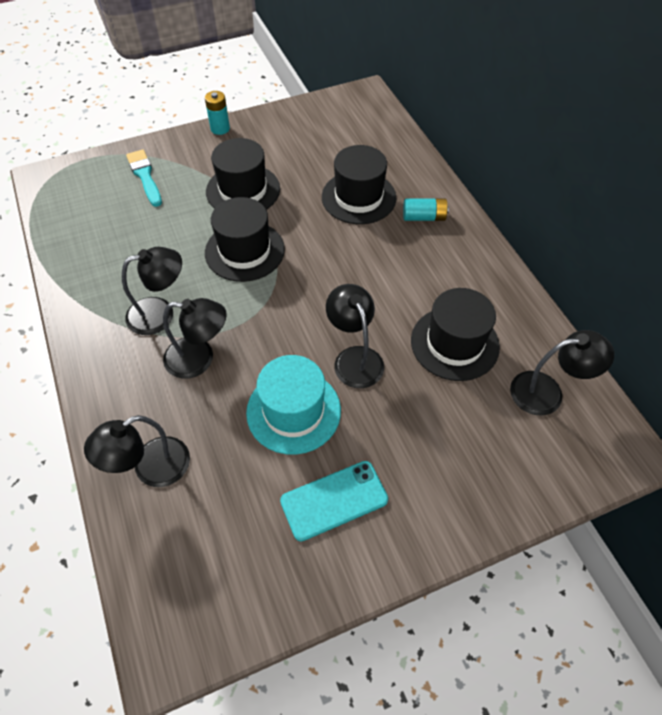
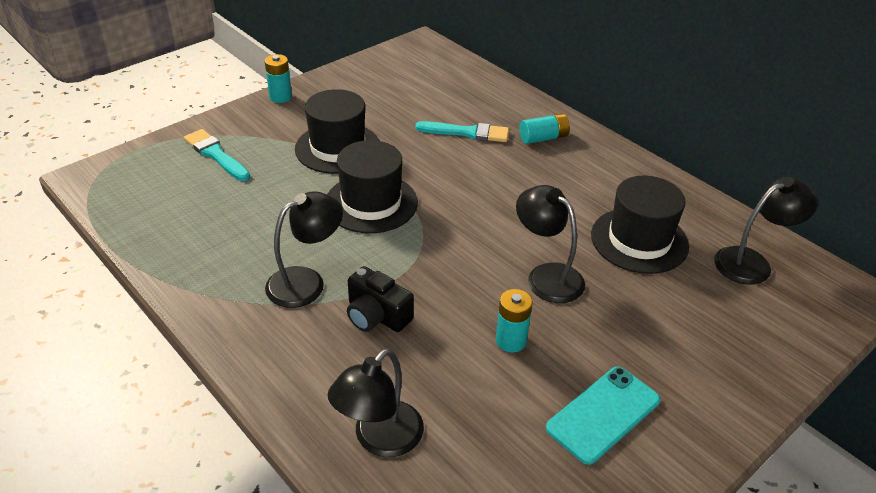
camera: 20 degrees left, 15 degrees down
(199, 359) = (376, 316): black lamp -> black camera
(293, 411) = (511, 341): turquoise hat -> turquoise battery
(358, 197) = (467, 133): black hat -> turquoise brush

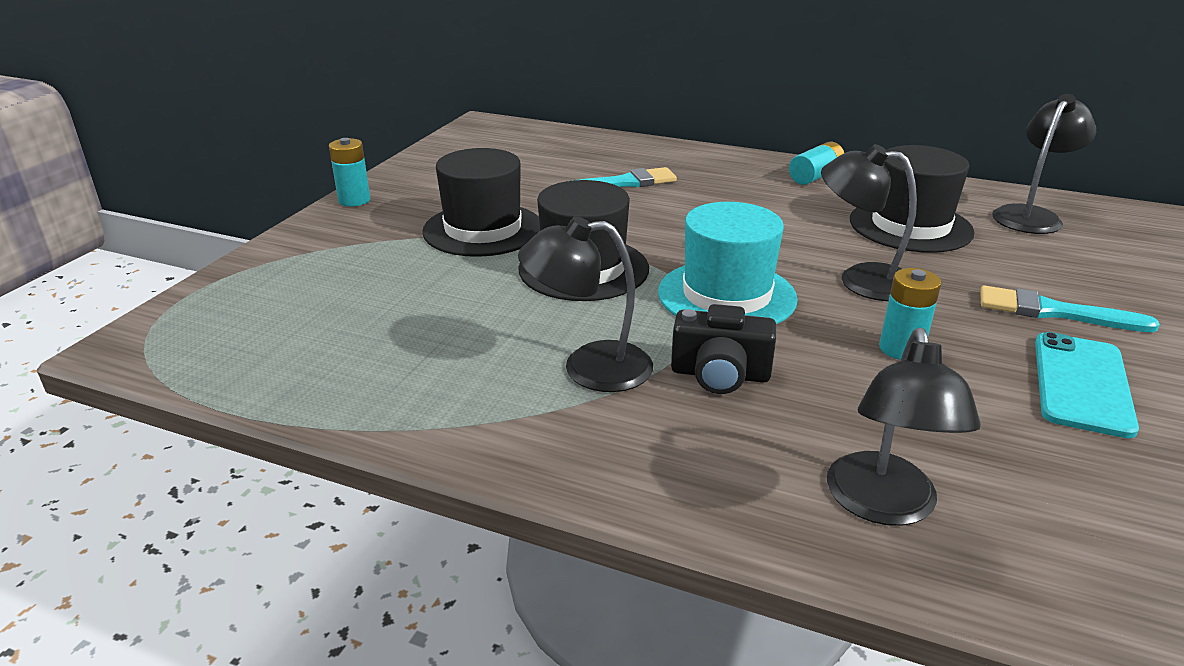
camera: 25 degrees left, 10 degrees down
(216, 154) = (319, 273): turquoise brush -> turquoise brush (1055, 312)
(306, 282) = (589, 368): black lamp -> black lamp turned 120 degrees counterclockwise
(441, 256) = (726, 295): none -> turquoise hat
(543, 138) = (710, 170): turquoise battery -> turquoise battery (815, 176)

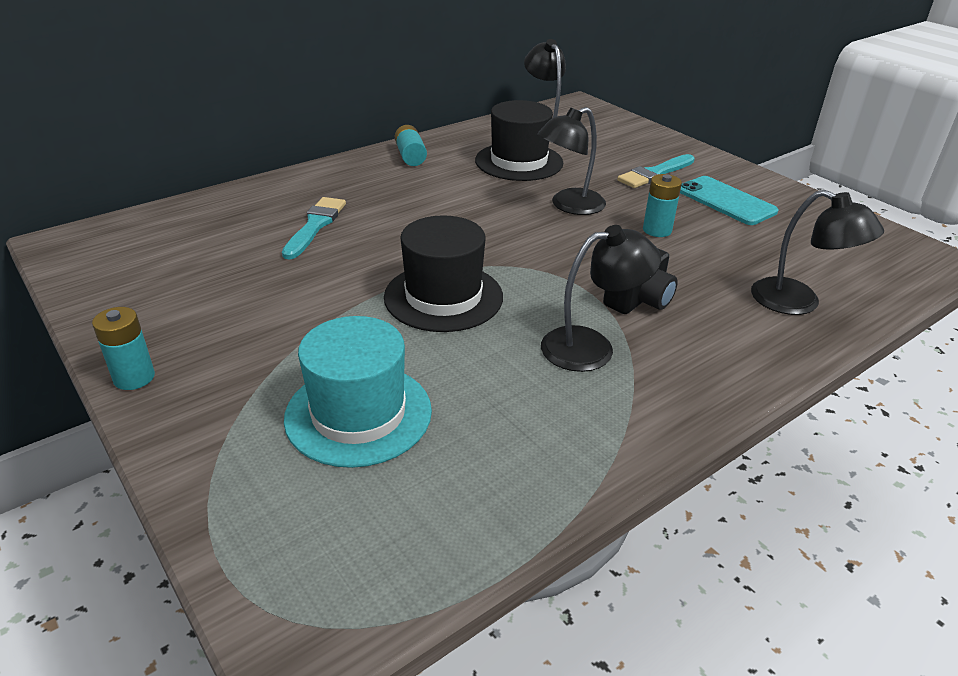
camera: 60 degrees left, 5 degrees up
(483, 229) = (312, 320): black hat -> none
(589, 368) = (591, 346): black lamp -> black lamp turned 135 degrees counterclockwise
(726, 295) = (543, 256): turquoise hat -> turquoise hat (358, 414)

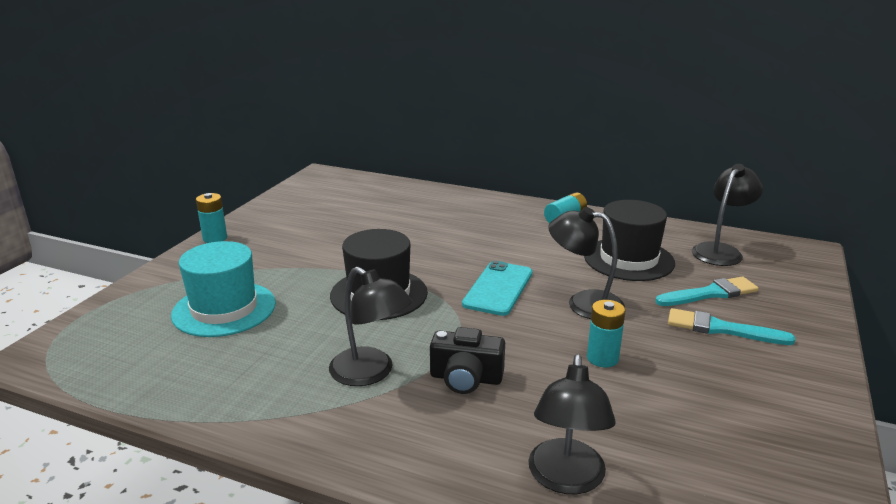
camera: 60 degrees right, 10 degrees down
(315, 226) = (419, 224): turquoise brush -> turquoise brush (710, 294)
(726, 201) = (729, 385): turquoise phone -> turquoise phone (498, 288)

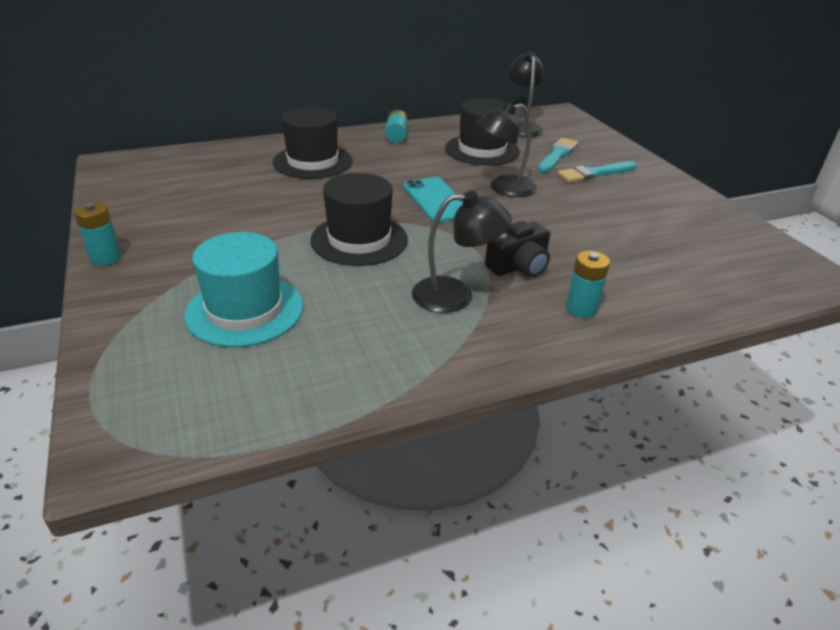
camera: 45 degrees left, 10 degrees up
(453, 218) = (312, 162): none -> black hat
(566, 479) = (661, 292): black lamp -> none
(602, 358) = (568, 217): turquoise battery -> turquoise battery (581, 309)

